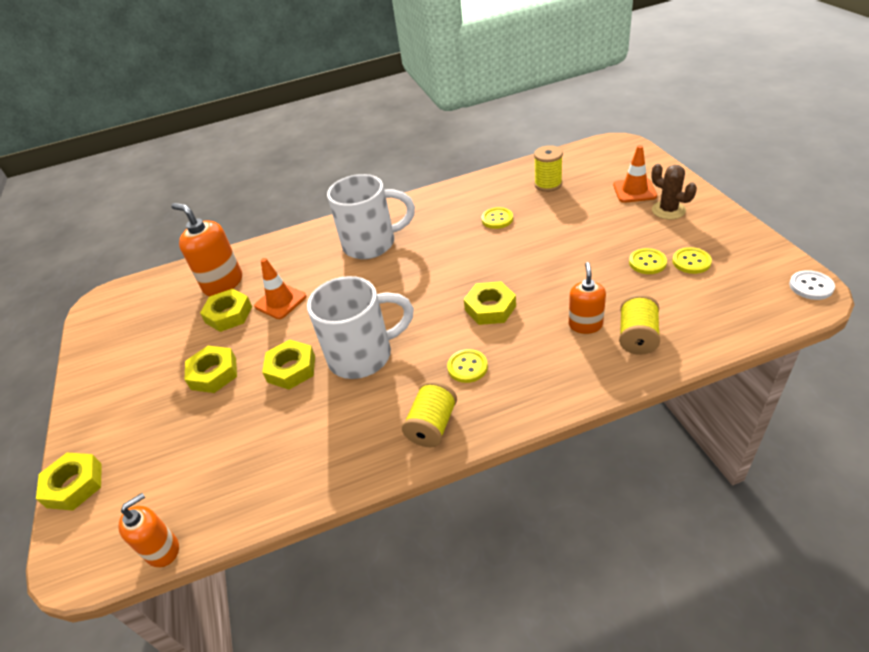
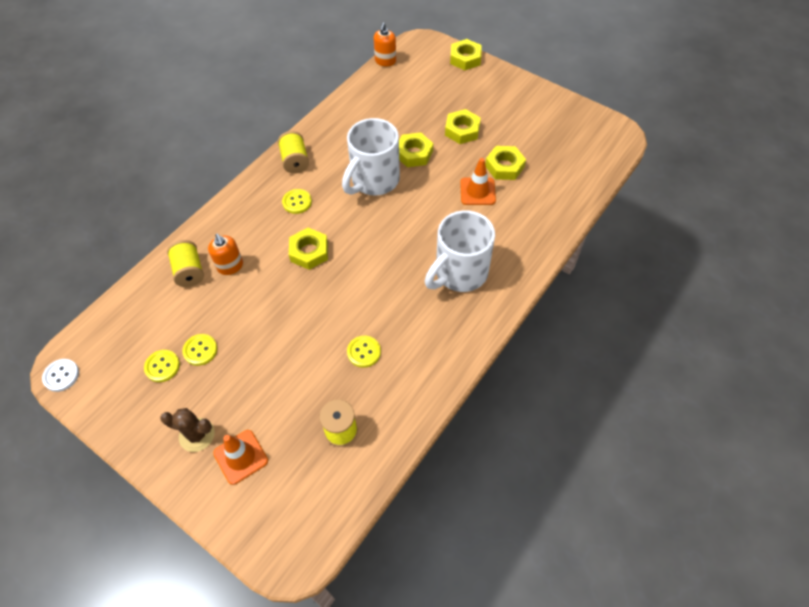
camera: 140 degrees right, 15 degrees up
(223, 283) = (543, 186): orange soap dispenser -> none

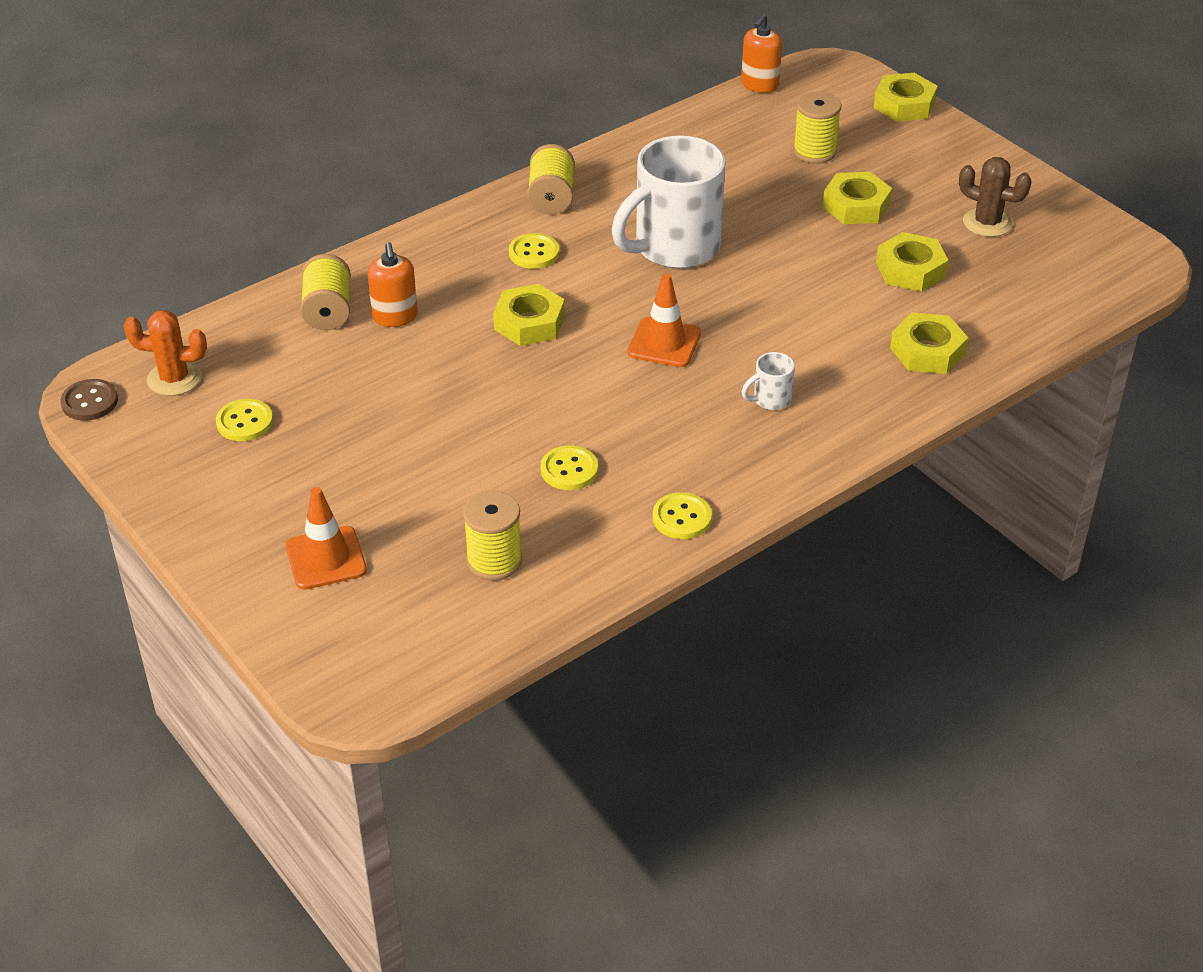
camera: 15 degrees right, 15 degrees down
(61, 375) = (89, 402): white button -> brown button
(110, 344) = (174, 379): none -> orange cactus
(197, 435) = (268, 517): brown cactus -> brown cactus (987, 223)
(200, 350) = (310, 414): yellow button -> yellow button (682, 518)
(414, 153) = (757, 223): yellow nut -> yellow nut (927, 351)
(428, 99) = (814, 151): none -> yellow spool
(459, 273) = (770, 400): white mug -> white mug, size x0.41
(477, 191) = (848, 295): orange traffic cone -> orange traffic cone (664, 343)

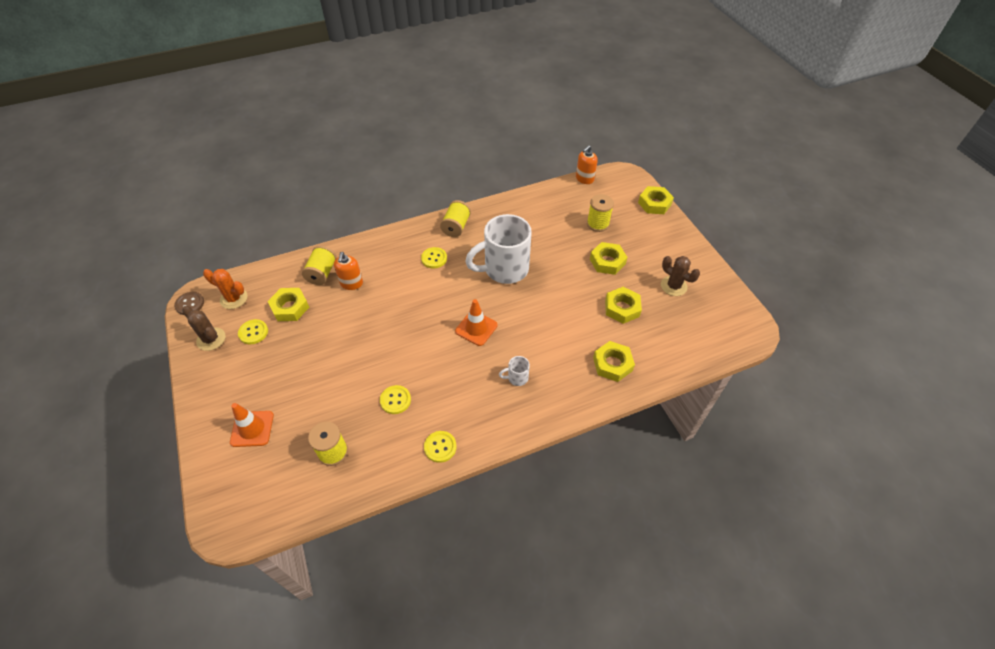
camera: 15 degrees right, 10 degrees up
(166, 446) = (211, 339): none -> brown cactus
(529, 322) = (414, 301): yellow nut -> yellow nut (290, 307)

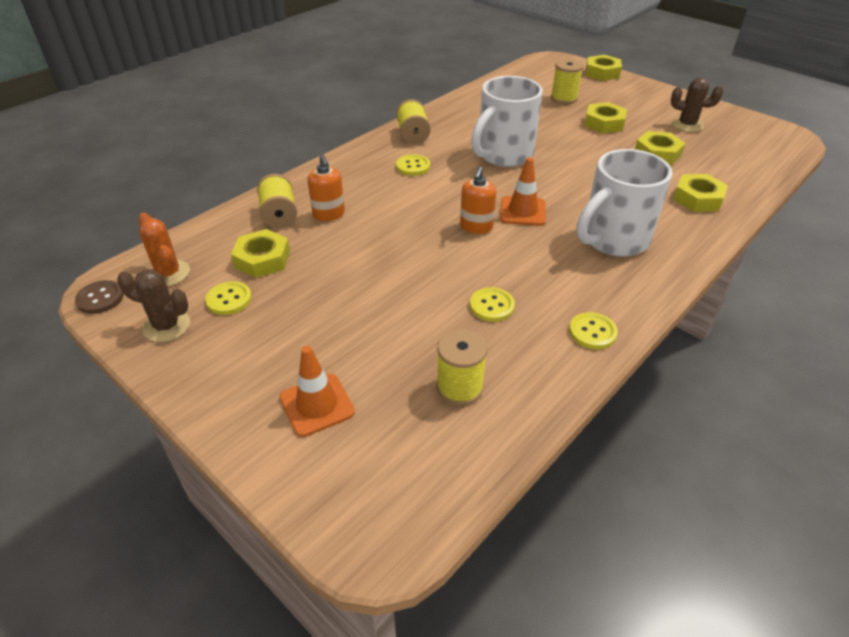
camera: 25 degrees left, 10 degrees down
(234, 299) = (168, 273): orange cactus -> orange cactus turned 60 degrees clockwise
(517, 378) = (613, 240): white mug -> white mug, size x2.46
(584, 179) = (515, 70): orange soap dispenser -> orange soap dispenser (476, 227)

